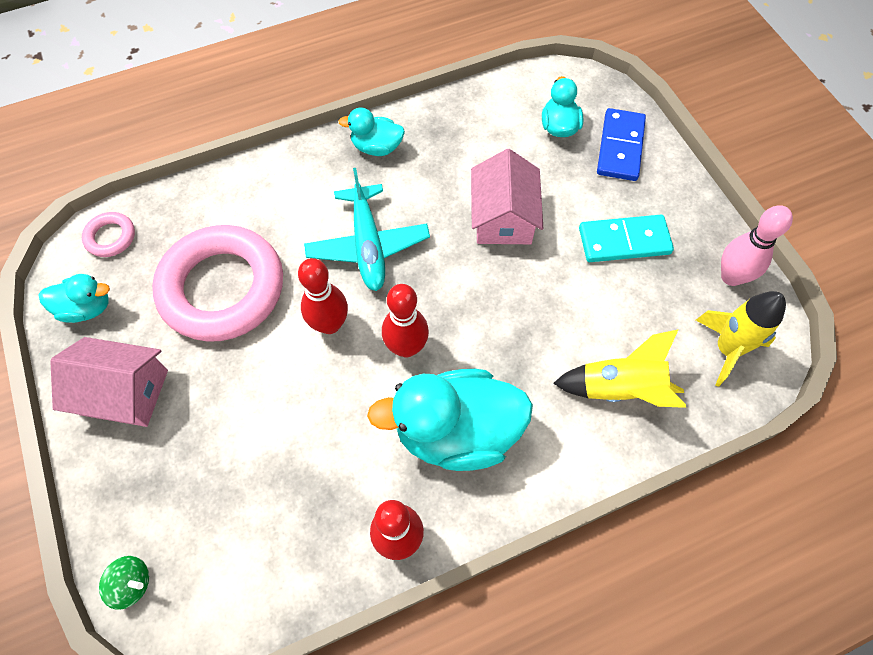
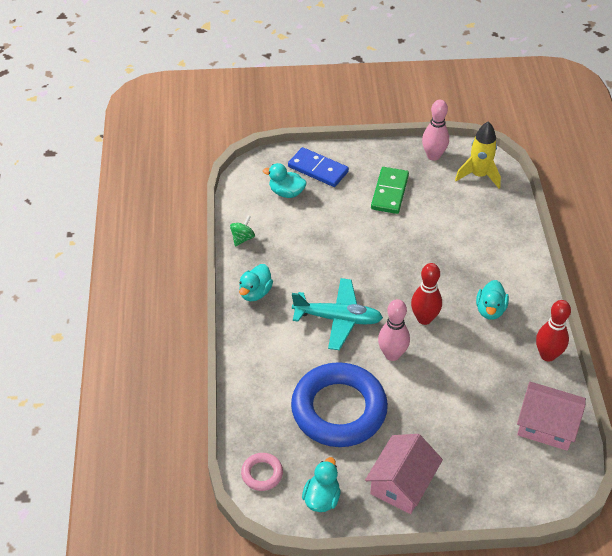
camera: 70 degrees left, 15 degrees down
(132, 584) = (540, 498): green spinning top -> green spinning top (242, 238)
(222, 288) = (339, 409): pink ring -> blue ring
(329, 324) = (392, 354): red bowling pin -> pink bowling pin
(456, 432) = (490, 310): turquoise duck -> turquoise duck, size x0.52
(503, 217) = (346, 243): pink house -> pink house (546, 425)
(620, 388) = (487, 228): yellow rocket -> none
(624, 241) = (389, 192): turquoise domino -> green domino

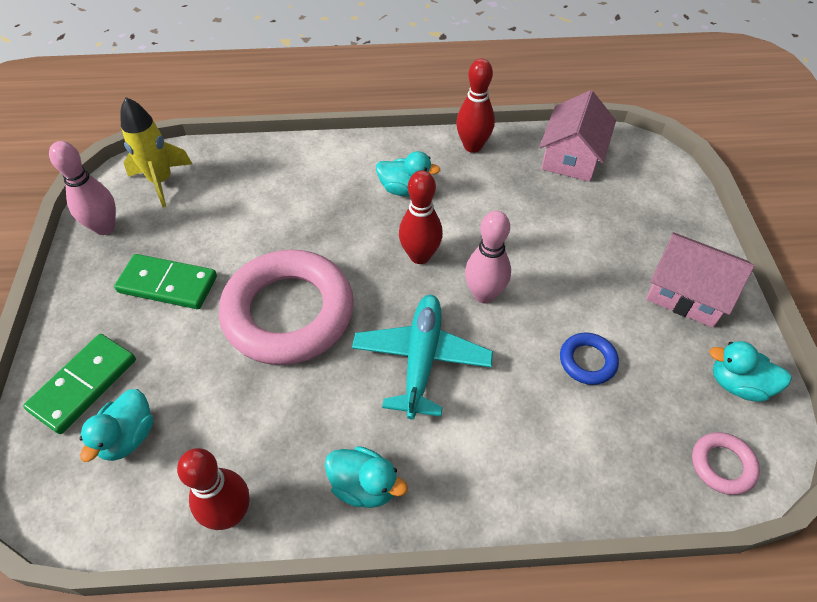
camera: 90 degrees left, 5 degrees up
(242, 238) = (230, 513): green spinning top -> red bowling pin
(318, 169) = (83, 384): blue domino -> green domino
(339, 409) = (587, 361): blue ring -> blue ring, size x0.42
(371, 251) = (288, 313): none -> pink ring

